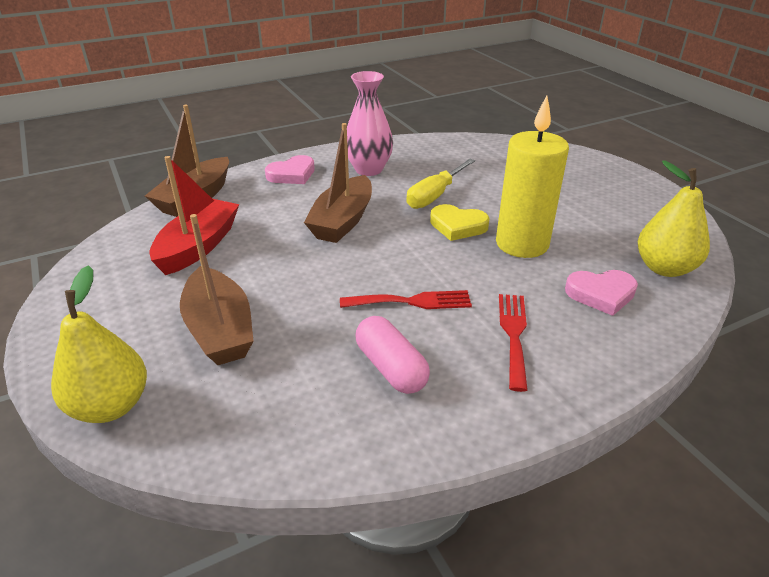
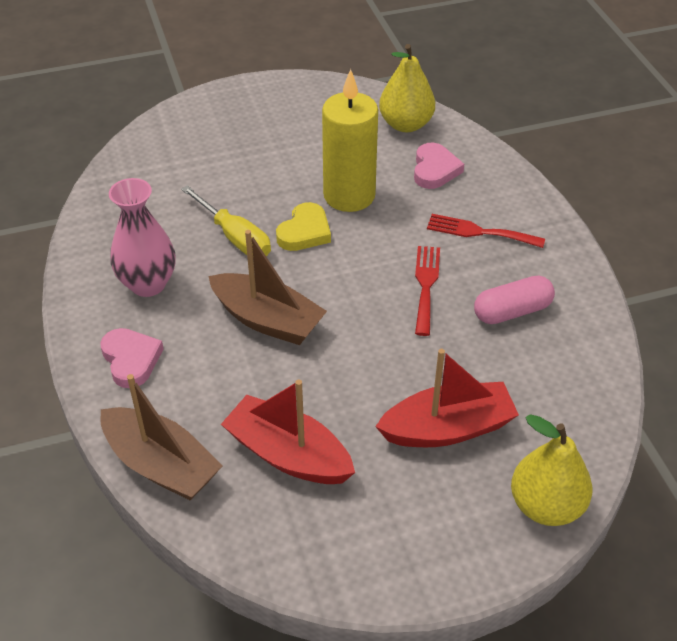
camera: 80 degrees left, 10 degrees up
(220, 330) = (448, 428): brown boat -> red boat

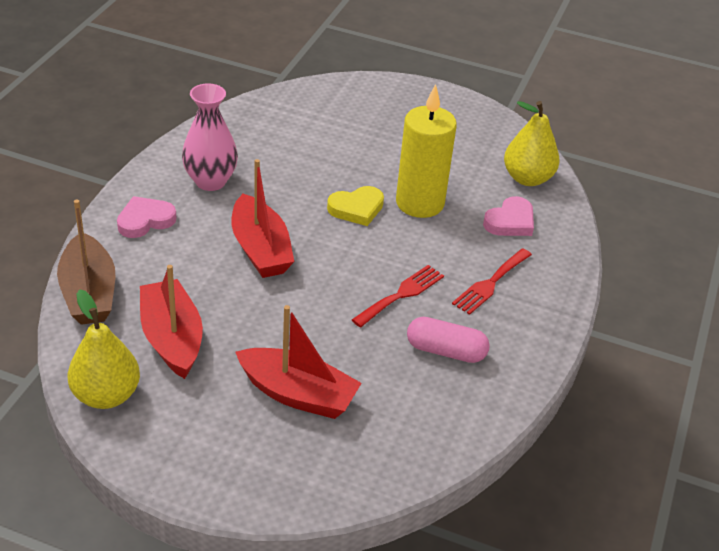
camera: 35 degrees right, 5 degrees down
(131, 360) = (145, 220): pink heart -> pink heart turned 135 degrees counterclockwise
(235, 237) = (303, 185): yellow screwdriver -> none
(267, 320) = (260, 249): brown boat -> red boat
(479, 232) = (490, 283): red fork -> red fork turned 105 degrees counterclockwise
(546, 506) = (304, 489): yellow pear -> yellow pear (106, 395)

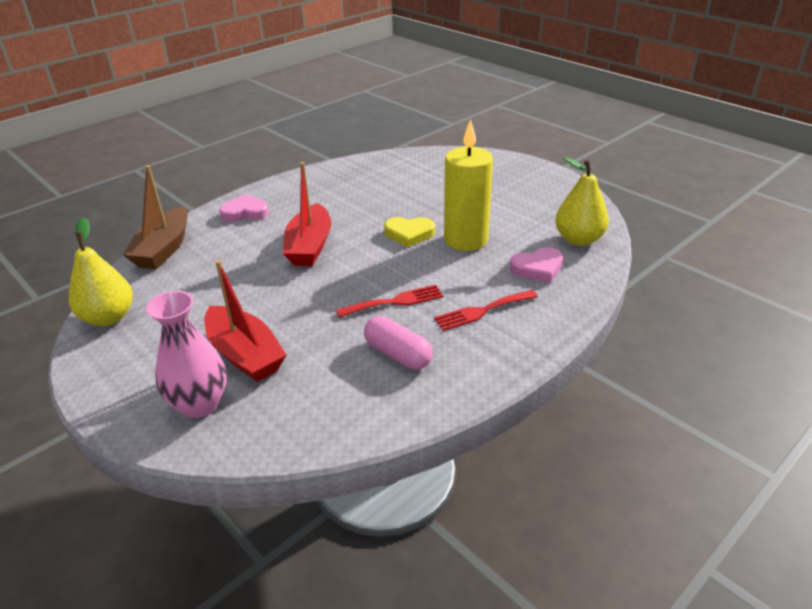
camera: 30 degrees right, 5 degrees down
(172, 338) = (190, 291): red boat -> none
(210, 181) = (313, 197): pink vase -> pink vase (199, 404)

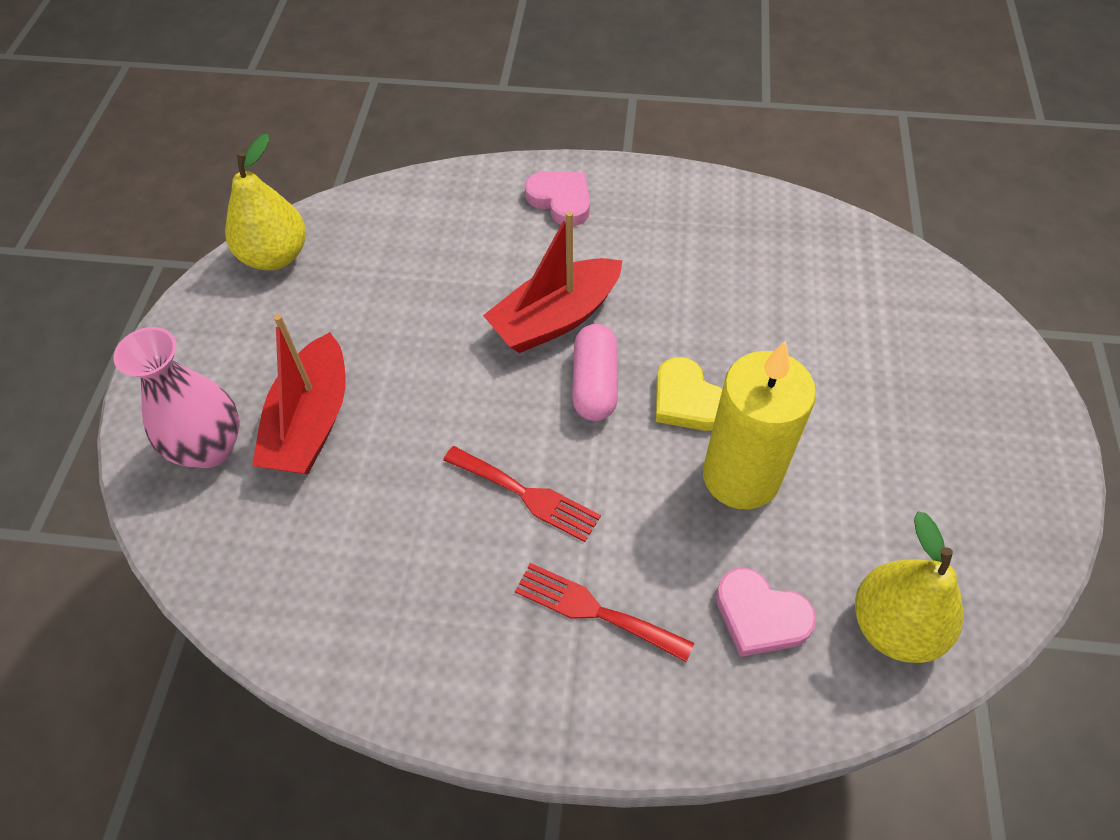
camera: 50 degrees right, 20 degrees up
(163, 249) = (422, 194): brown boat -> none
(398, 354) = (429, 574): pink capsule -> pink capsule (594, 384)

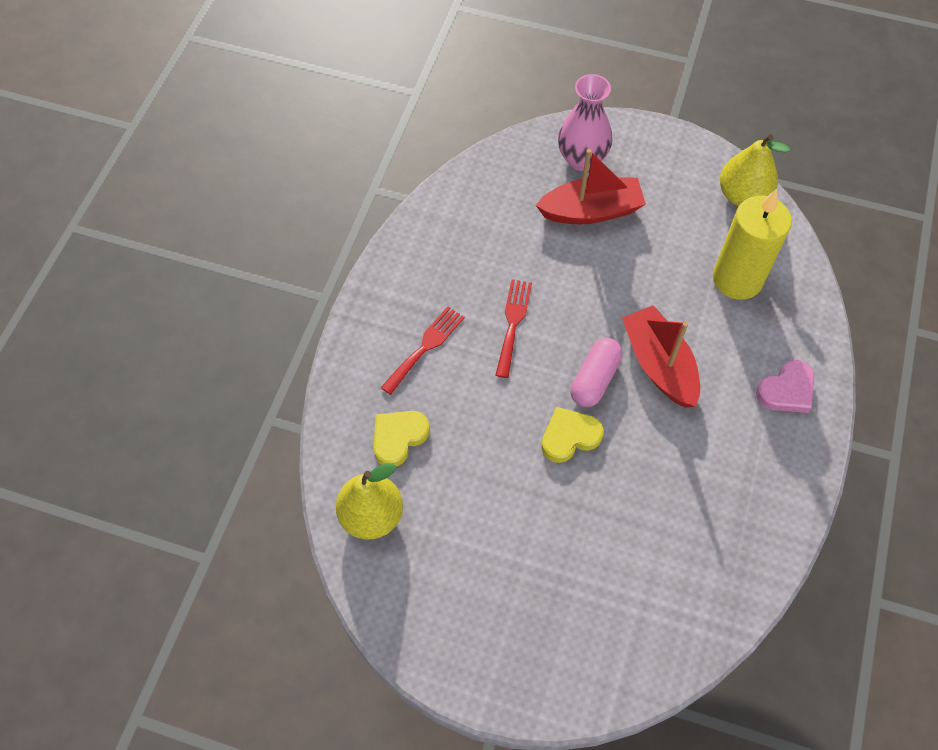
camera: 100 degrees right, 5 degrees up
(311, 422) = (591, 211): red boat -> red boat turned 150 degrees clockwise
(527, 495) = (513, 323): red fork -> red fork turned 150 degrees clockwise
(594, 384) = (594, 379): pink capsule -> pink capsule turned 75 degrees counterclockwise
(741, 476) = (500, 455): yellow candle -> yellow candle (737, 279)
(760, 616) = (398, 438): pink heart -> yellow heart

